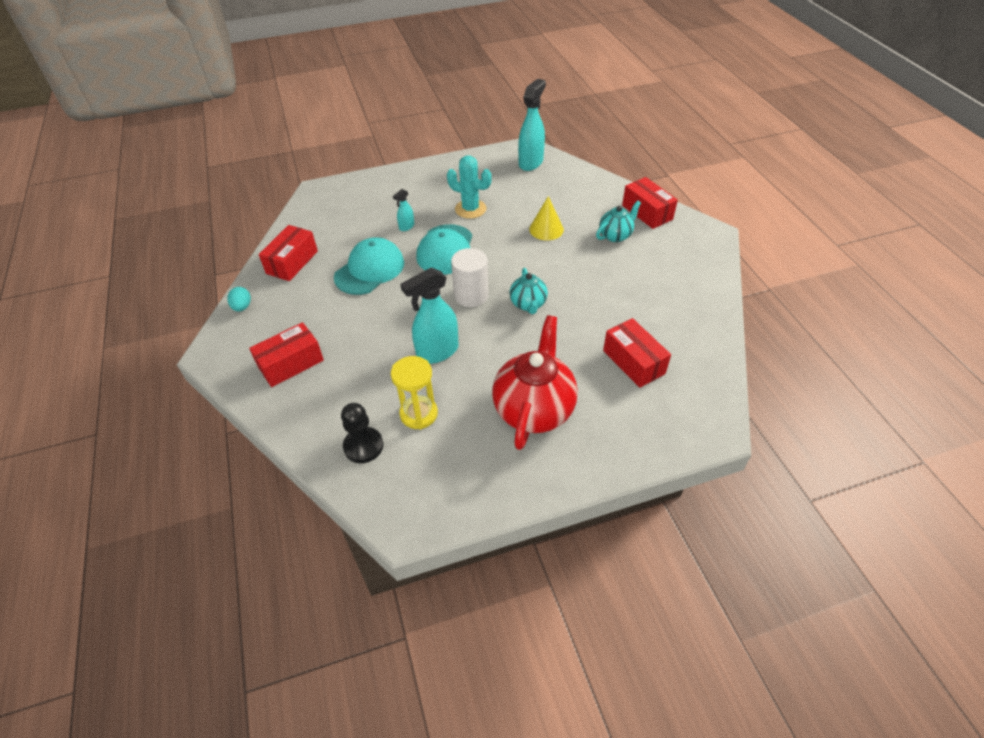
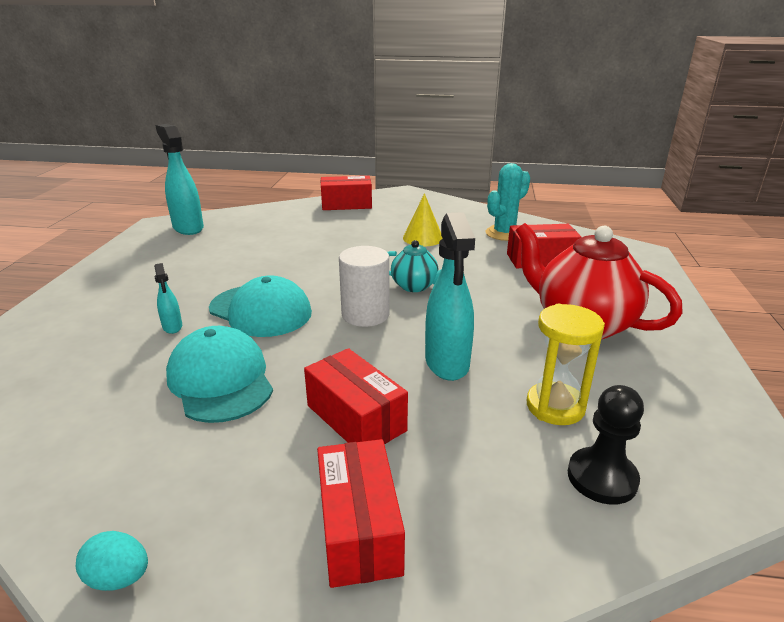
camera: 65 degrees left, 20 degrees down
(292, 262) = (83, 464): red box -> red box (355, 418)
(470, 209) = (209, 277): turquoise cactus -> turquoise cactus (504, 233)
(546, 229) = (308, 248): yellow cone -> yellow cone (423, 238)
(615, 235) = (361, 223): turquoise teapot -> none

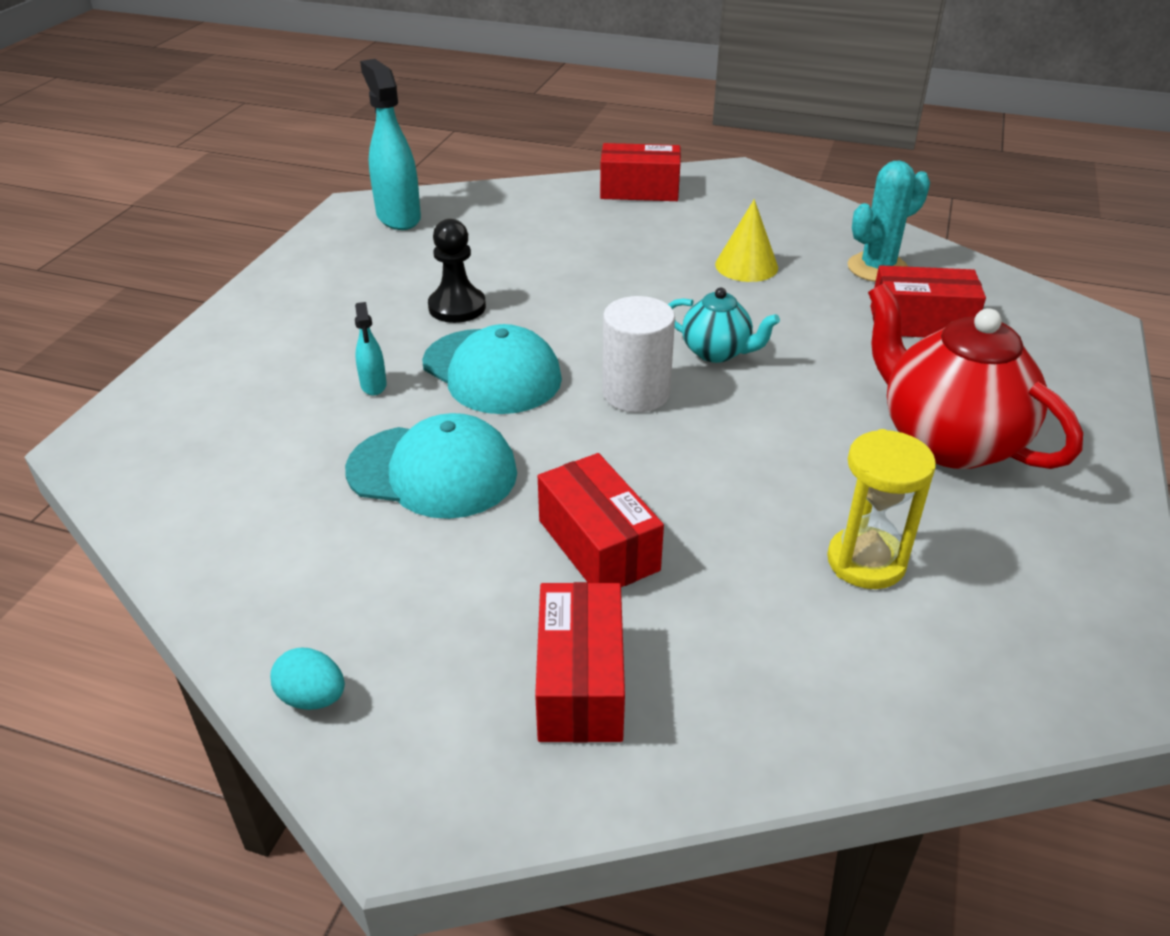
camera: 10 degrees right, 10 degrees up
(220, 380) = (432, 472): turquoise cap -> turquoise cap turned 120 degrees clockwise
(447, 363) = (734, 481): turquoise spray bottle -> none
(602, 478) = (896, 663): black pawn -> black pawn (457, 307)

